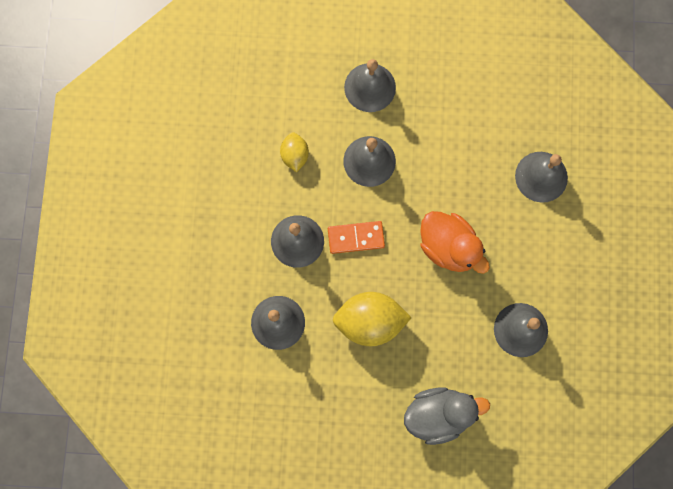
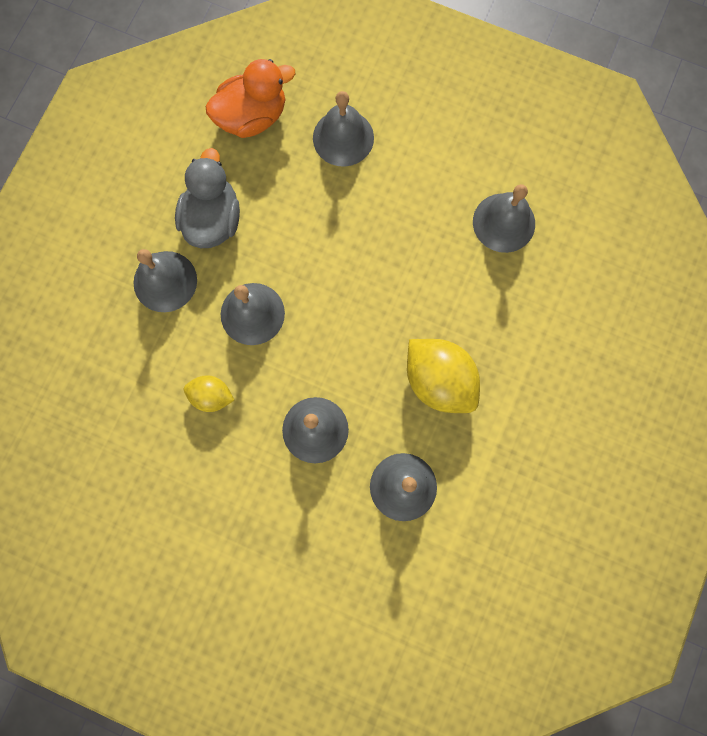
camera: 70 degrees left, 0 degrees up
(356, 237) = (336, 361): orange domino -> none
(370, 321) = (439, 381): yellow lemon -> yellow lemon turned 60 degrees counterclockwise
(438, 414) = (568, 343): grey duck -> grey duck (213, 219)
(448, 247) = (385, 263): orange duck -> orange duck (252, 117)

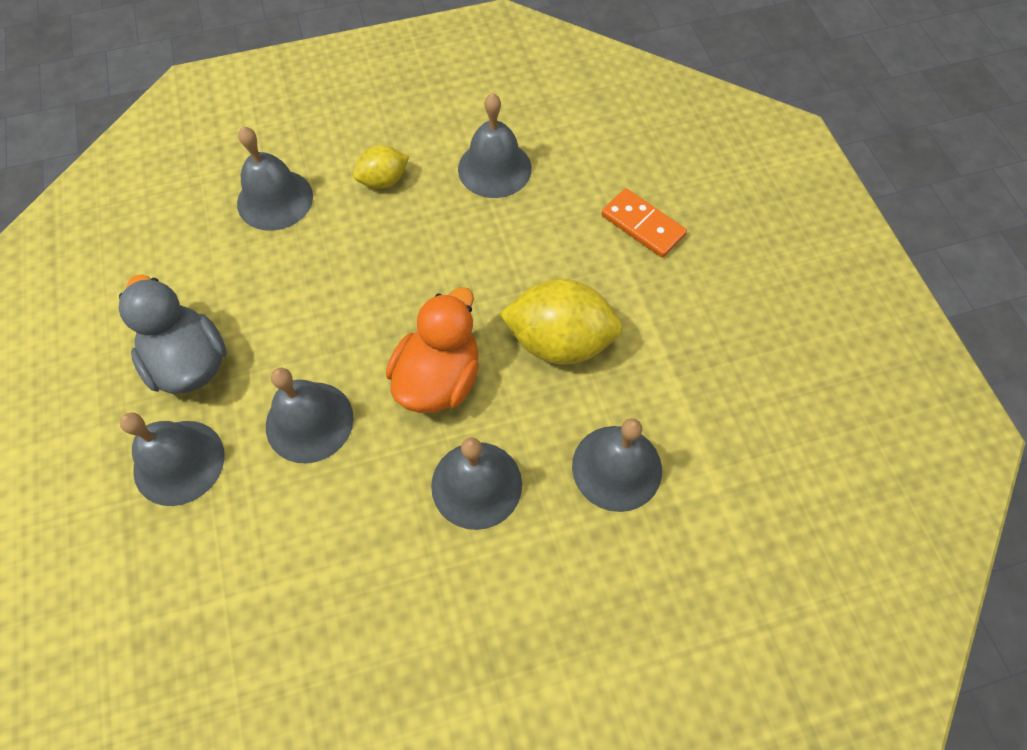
camera: 40 degrees left, 15 degrees down
(211, 396) = (330, 541): yellow lemon -> yellow lemon (383, 180)
(252, 117) = (160, 241): orange duck -> orange duck (439, 378)
(565, 343) = (642, 225): none -> orange domino

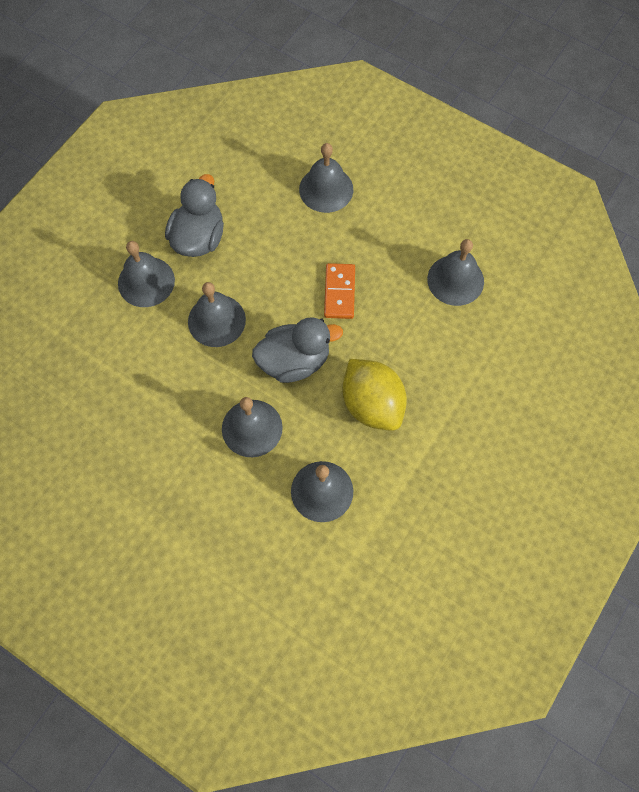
camera: 50 degrees right, 5 degrees up
(383, 180) = (390, 230): yellow lemon -> none
(439, 378) = (294, 361): orange duck -> grey duck
(642, 225) = (493, 391): orange domino -> orange domino (339, 292)

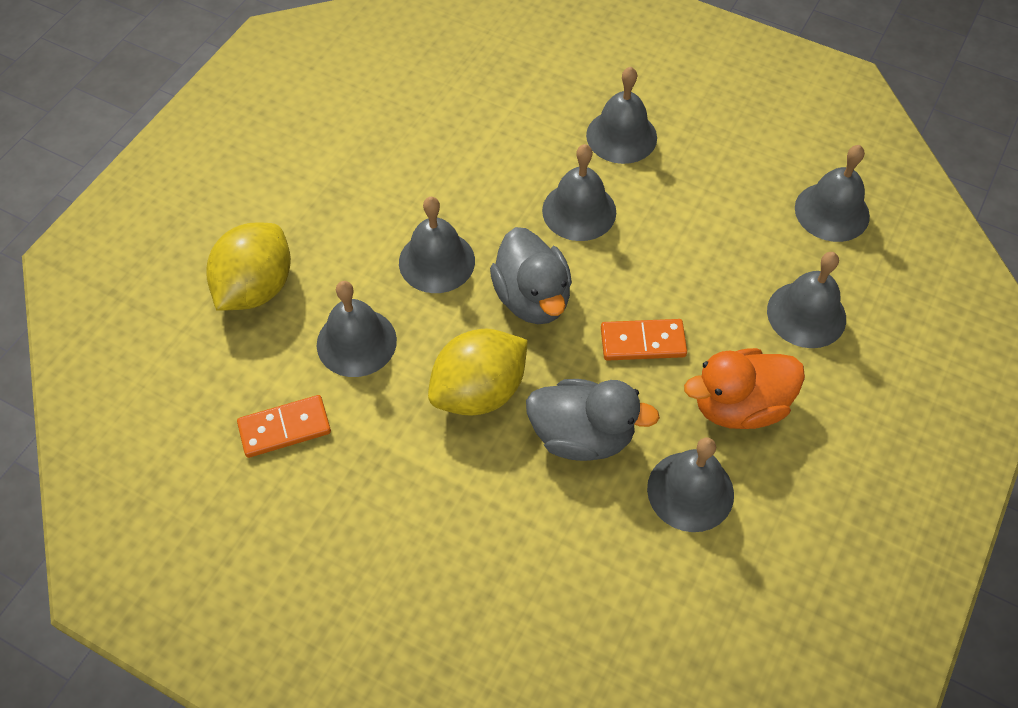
camera: 85 degrees right, 10 degrees down
(199, 238) = (694, 180): grey duck -> grey duck (582, 435)
(241, 156) = (832, 212): none -> grey bell
(261, 571) = (256, 288): none -> yellow lemon
(394, 242) = (739, 406): none -> orange duck
(394, 545) = (285, 428): none -> orange domino

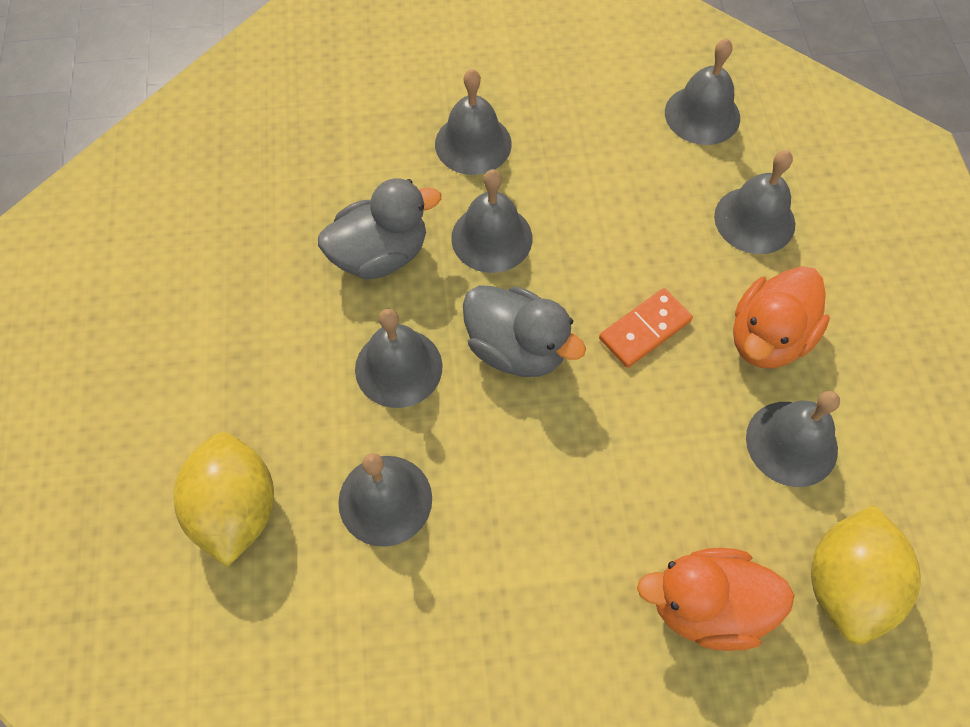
camera: 35 degrees left, 5 degrees up
(285, 428) = (384, 638): orange domino -> none
(479, 391) = (541, 472): yellow lemon -> yellow lemon (846, 584)
(523, 556) = (706, 606): none -> orange duck
(582, 435) = (664, 453): grey duck -> grey duck (380, 255)

